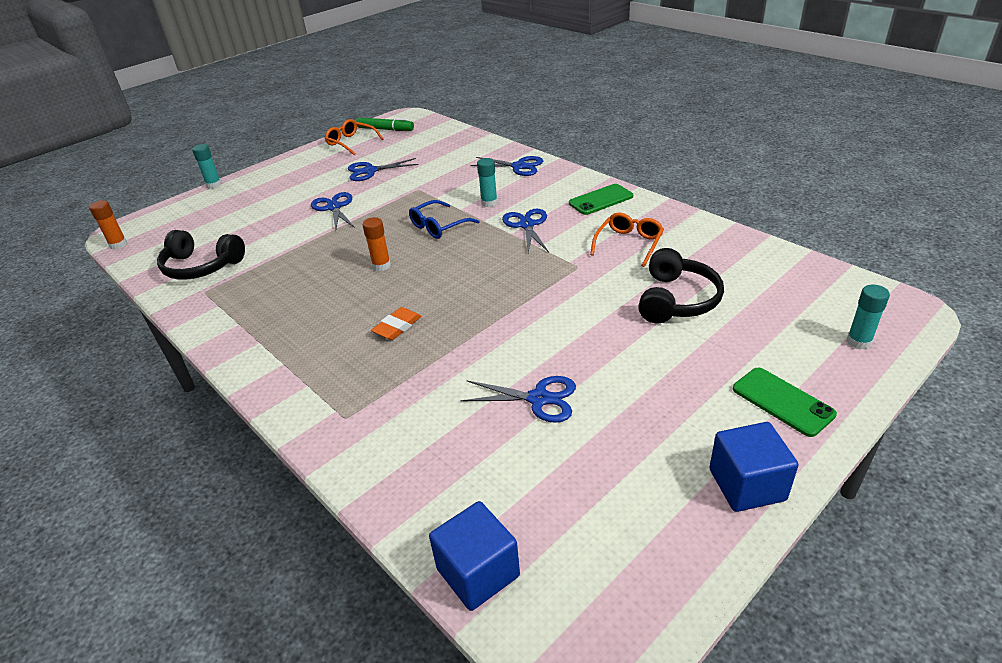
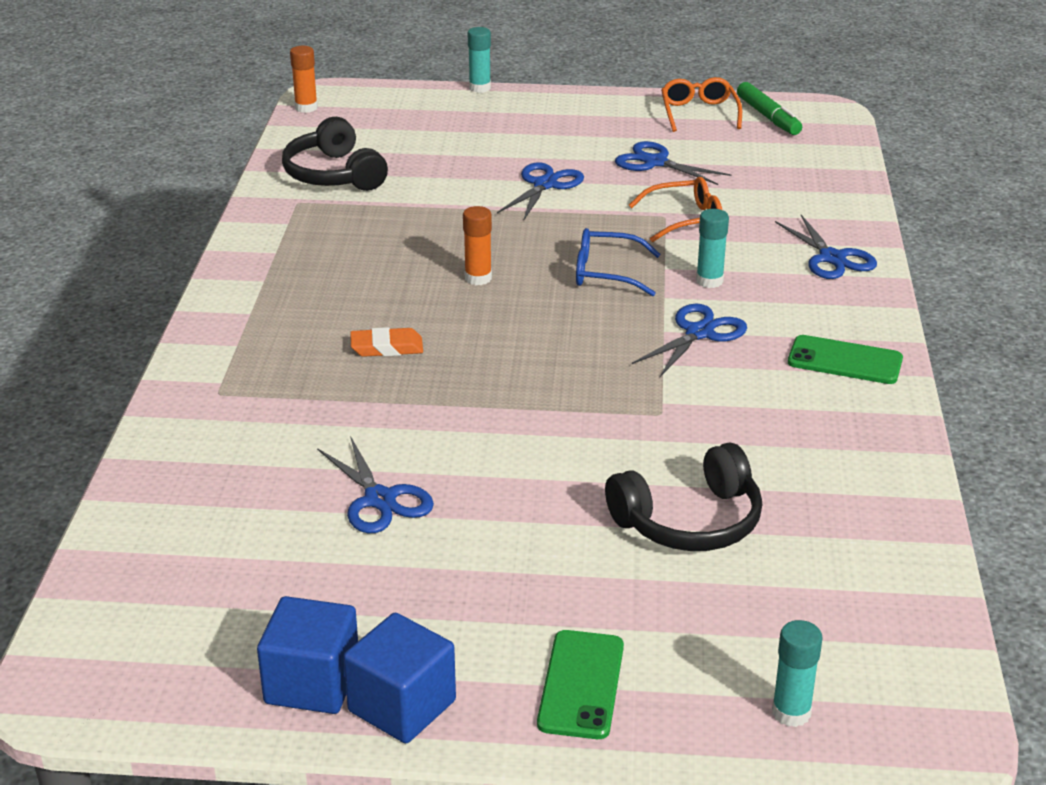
camera: 45 degrees right, 5 degrees down
(478, 572) = (109, 575): blue cube -> blue cube (312, 683)
(629, 244) = (767, 430): orange glasses -> orange glasses (685, 219)

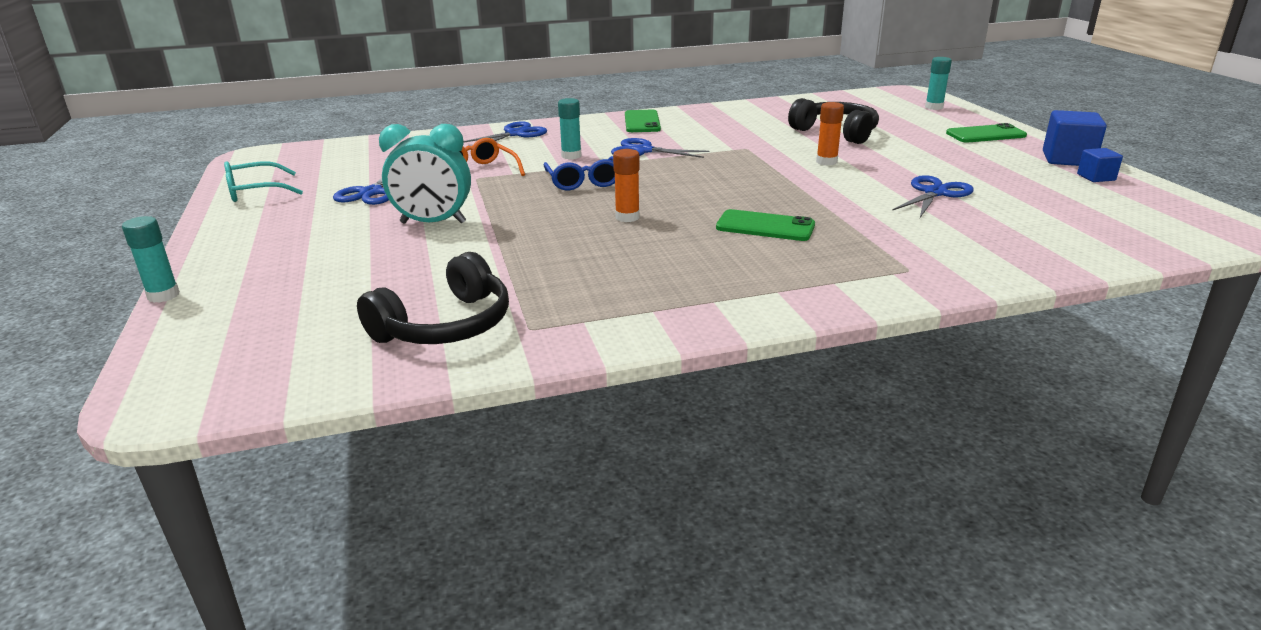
camera: 110 degrees left, 5 degrees down
(306, 108) = (218, 402): orange glue stick -> orange glue stick (826, 162)
(312, 683) = (1096, 177): blue cube -> blue cube, size x0.57
(387, 347) = (765, 226): orange eraser -> green phone
(545, 185) = (433, 223): blue scissors -> turquoise clock
(699, 113) = (255, 191): orange glasses -> turquoise glasses
(768, 117) = (266, 170): green marker -> none

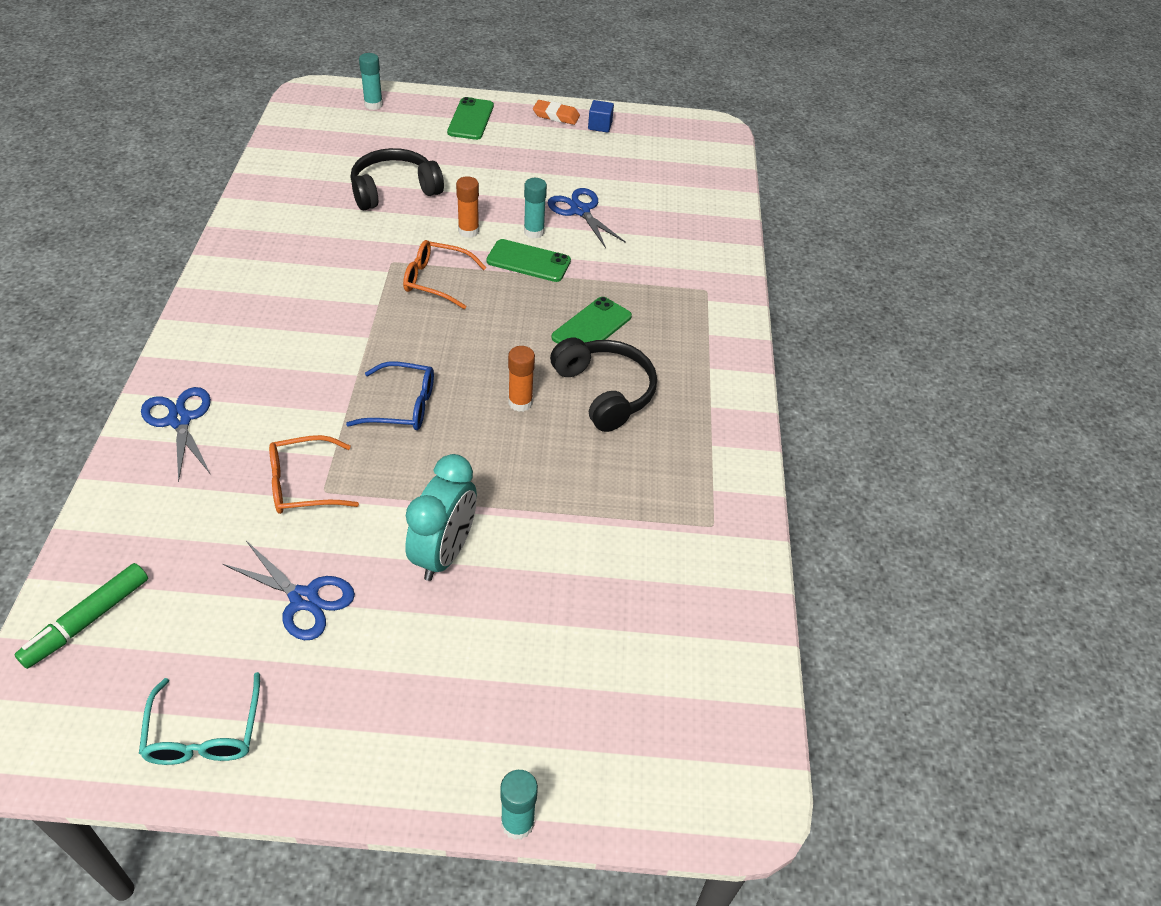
camera: 75 degrees left, 20 degrees up
(339, 151) = (87, 621): none -> green marker
(445, 325) = (686, 579): black headphones -> black headphones (605, 392)
(571, 156) = (310, 393): turquoise glue stick -> turquoise glue stick (534, 232)
(642, 122) = (235, 301): green phone -> green phone (528, 261)
(643, 151) = (340, 333): blue scissors -> none
(744, 164) = (436, 280): none -> orange glasses
(1068, 159) = (556, 115): blue cube -> orange eraser

